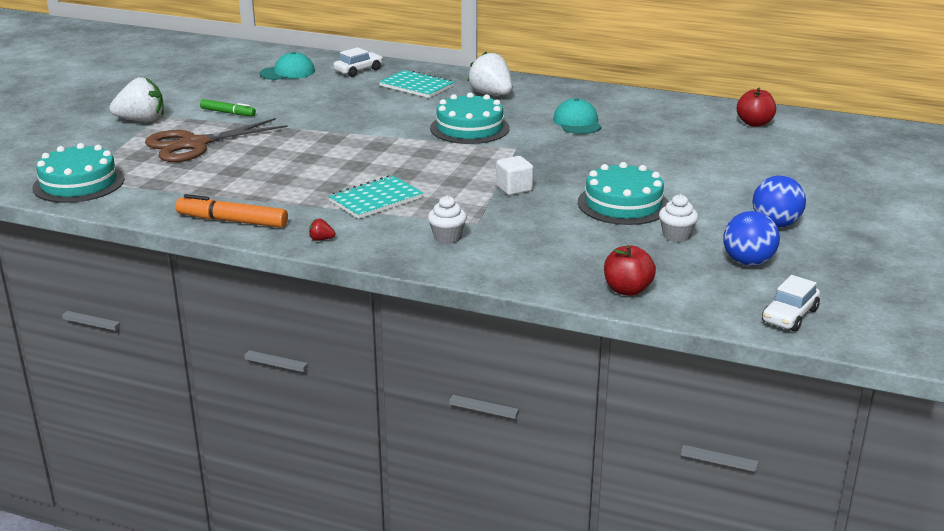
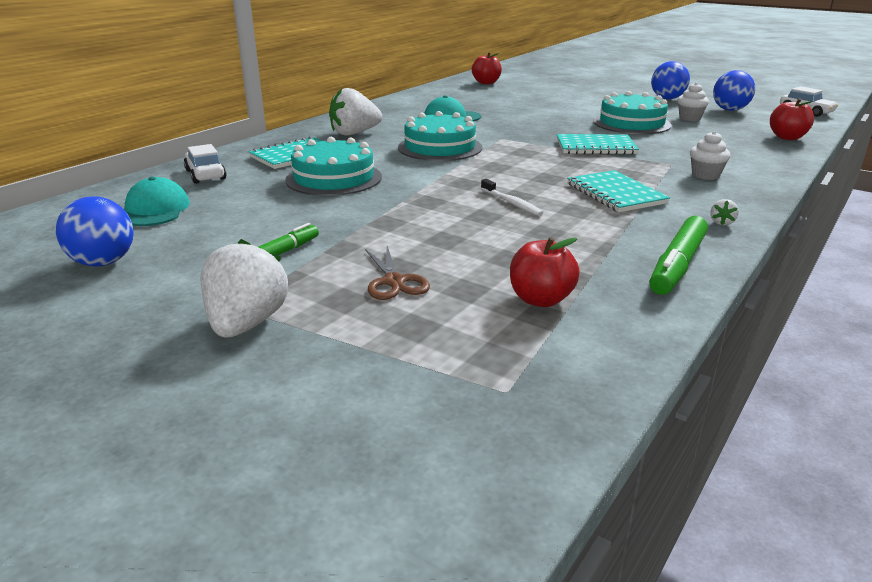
camera: 75 degrees left, 0 degrees up
(79, 183) = (520, 389): turquoise cake -> turquoise cake (334, 178)
(175, 182) = (540, 299): none -> red apple
(194, 144) = (394, 282): brown scissors -> brown scissors, size x0.51
(208, 79) = (103, 262): none -> blue ball
(232, 221) = (677, 265): orange marker -> green marker
(321, 239) = (721, 222): red strawberry -> white strawberry
(338, 164) = (511, 203): none -> white toothbrush
(514, 188) = (595, 147): white cube -> turquoise notebook

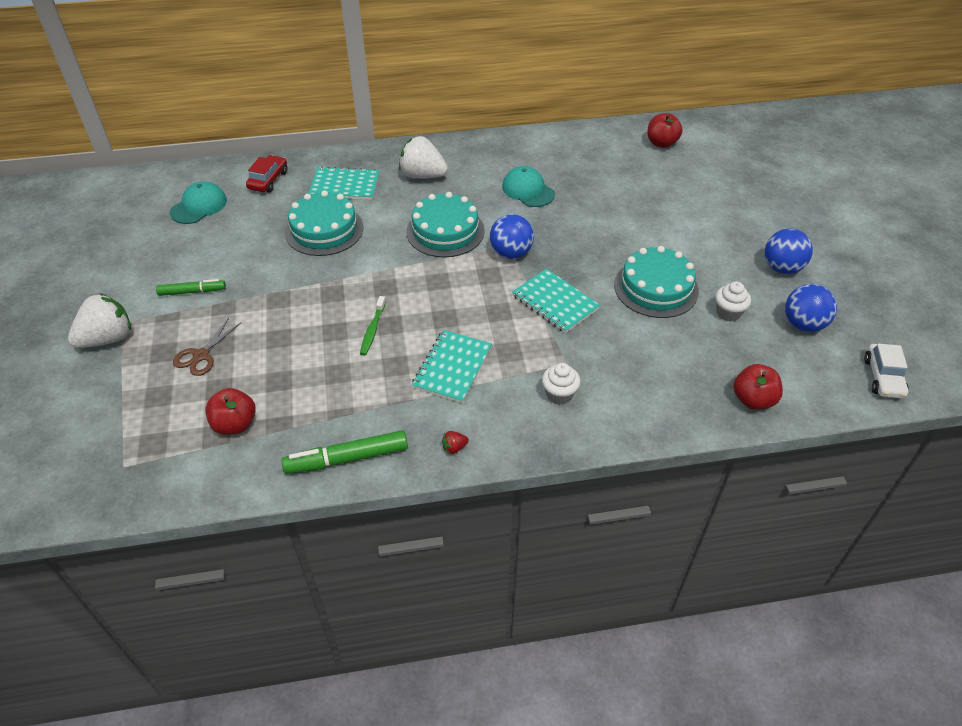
camera: 45 degrees right, 20 degrees up
(103, 262) = (122, 244): blue ball -> blue ball (511, 253)
(205, 175) = (268, 180): white car -> red car
(511, 203) = (372, 330): white toothbrush -> green toothbrush
(721, 222) = (454, 448): white strawberry -> red strawberry

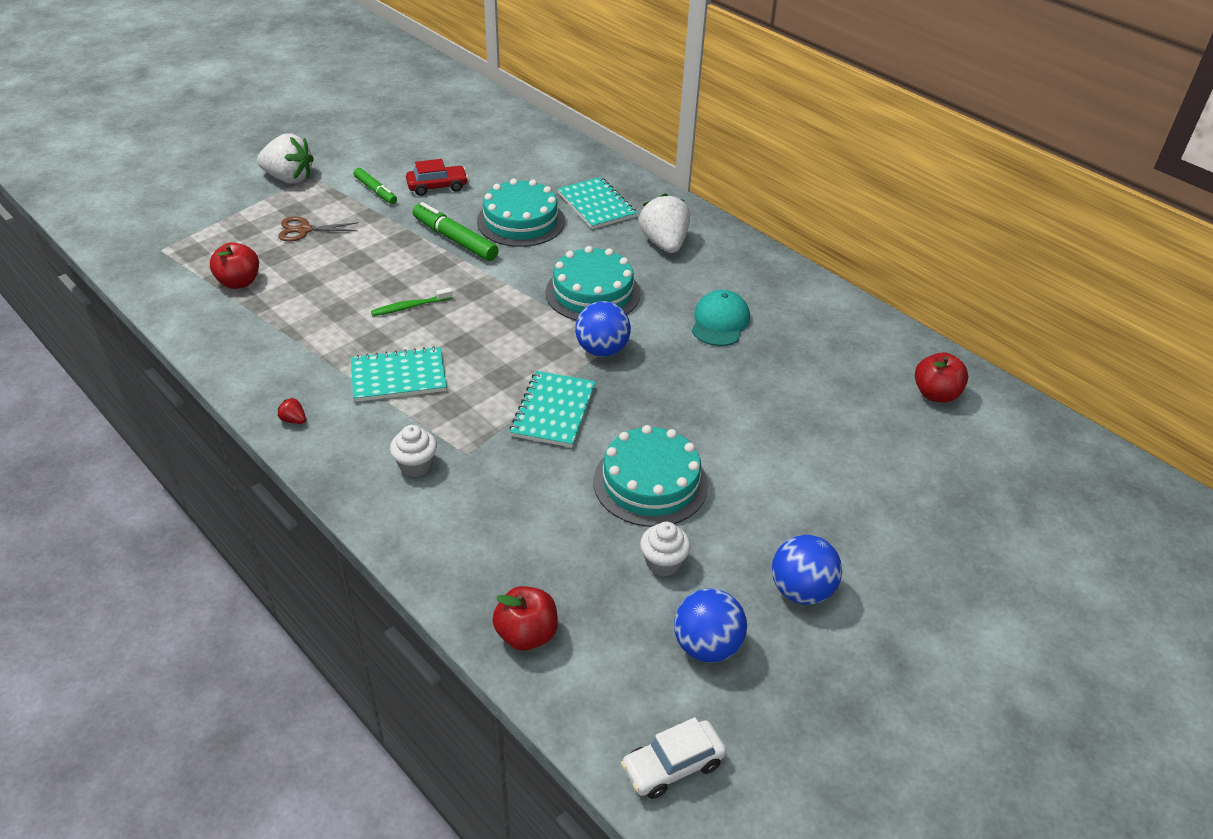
camera: 55 degrees right, 5 degrees down
(199, 206) = (485, 144): turquoise cap -> none
(268, 180) = (558, 162): red car -> red car (437, 186)
(347, 458) = (239, 360): green marker -> green marker (455, 239)

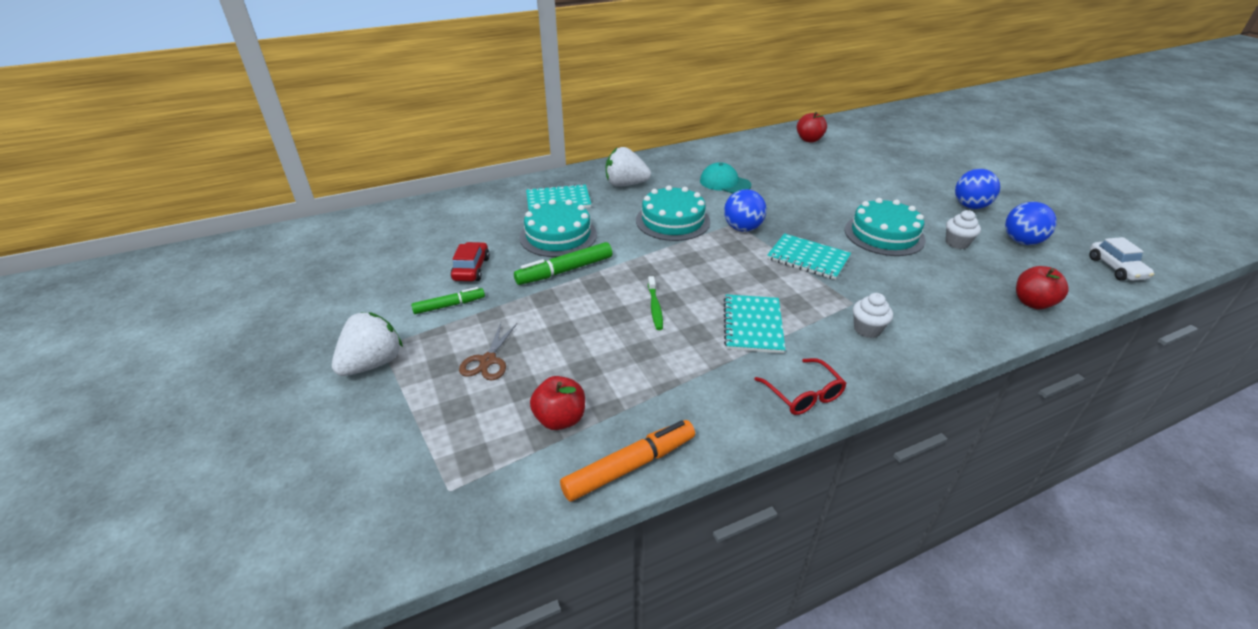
camera: 70 degrees left, 5 degrees down
(190, 327) = (630, 466): none -> orange marker
(294, 420) = (803, 394): red strawberry -> red glasses

